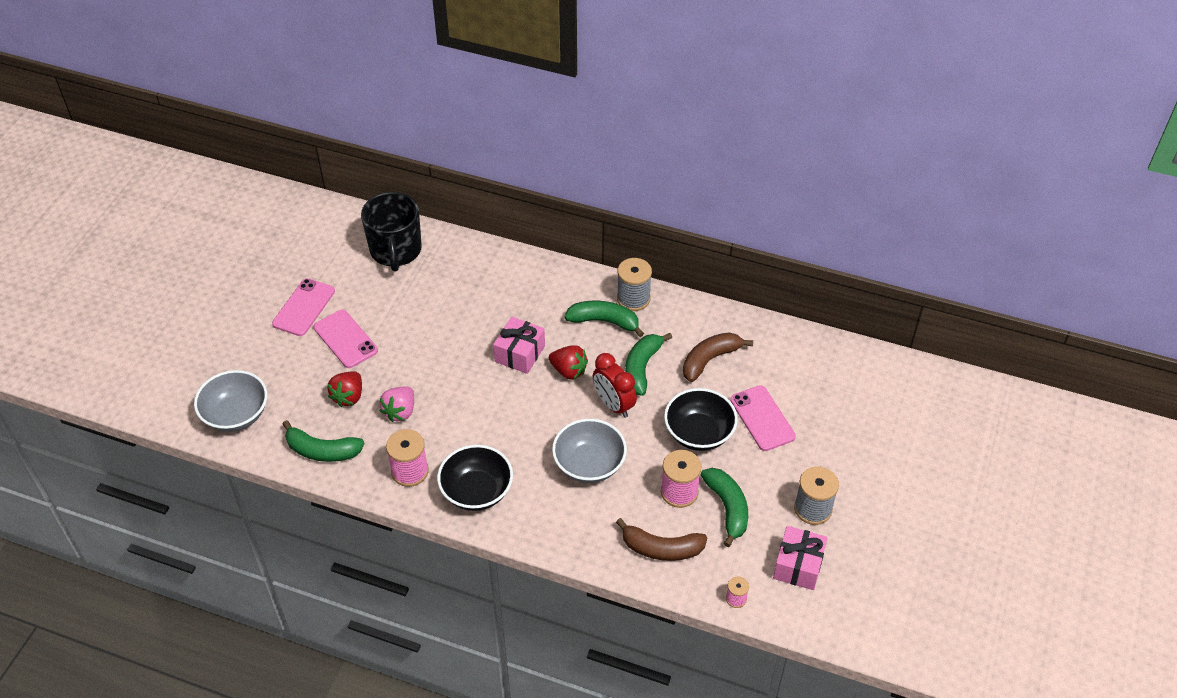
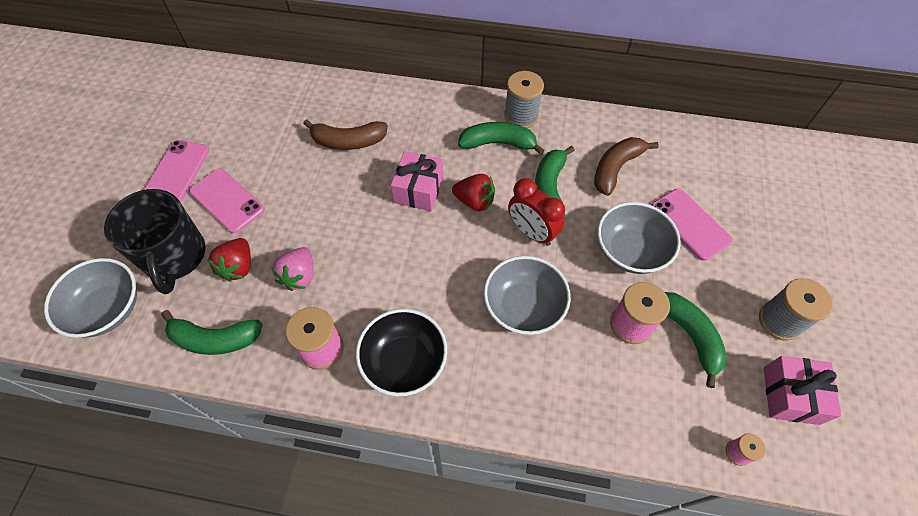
camera: 10 degrees left, 10 degrees up
(395, 251) = (269, 100): black mug -> black mug (174, 257)
(661, 548) = (633, 400): brown banana -> brown banana (348, 141)
(699, 433) = (630, 251): black bowl -> grey bowl

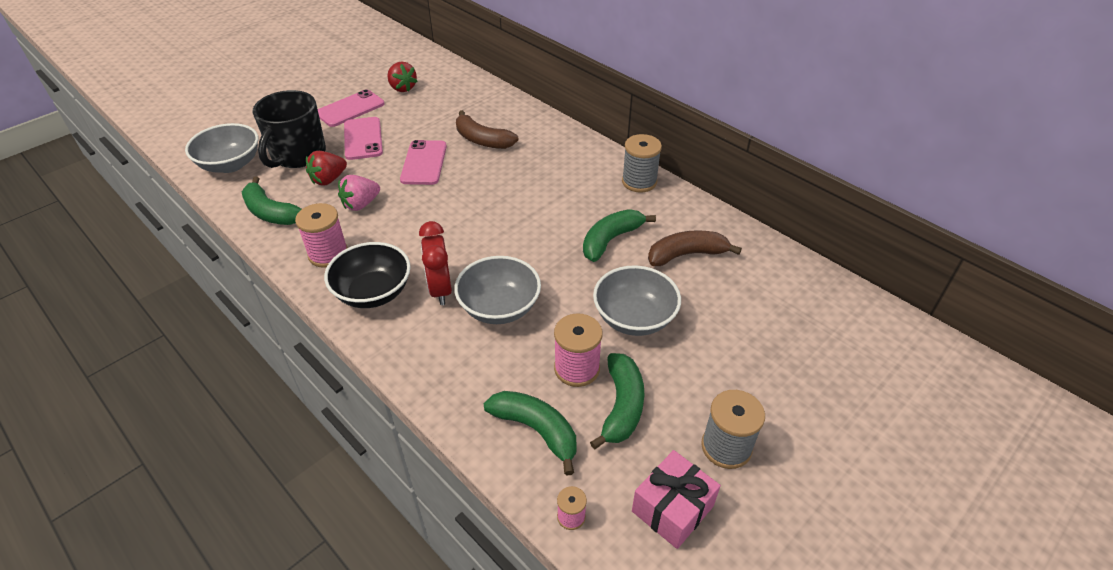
camera: 35 degrees right, 15 degrees down
(418, 190) = (501, 193): pink gift -> none
(474, 201) = (537, 220): red strawberry -> red strawberry (402, 88)
(498, 143) = (599, 191): green banana -> green banana (536, 430)
(531, 232) = (561, 262): red clock -> red clock (440, 289)
(689, 224) = (714, 328): pink phone -> pink phone (424, 163)

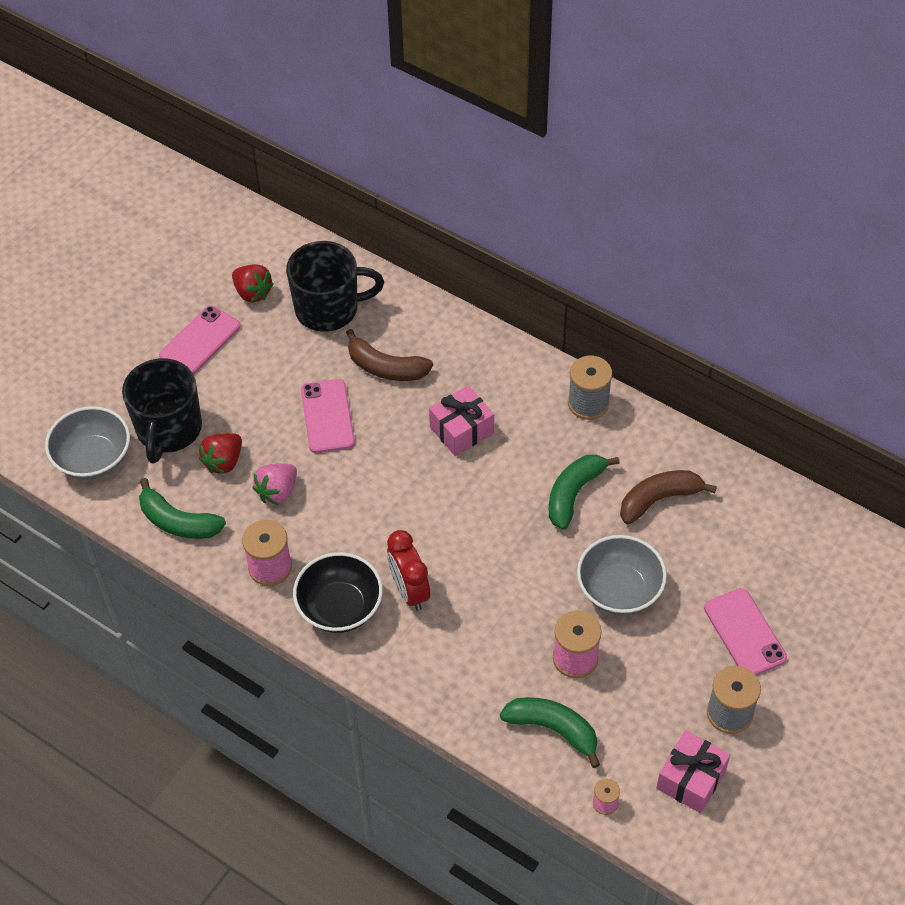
camera: 10 degrees left, 10 degrees up
(363, 139) = (238, 389): pink phone -> pink phone (744, 633)
(454, 103) = (329, 308): none -> black mug
(499, 307) = (478, 602): grey bowl -> none
(528, 185) = (461, 430): none -> pink gift
(622, 406) = (627, 690): green banana -> none

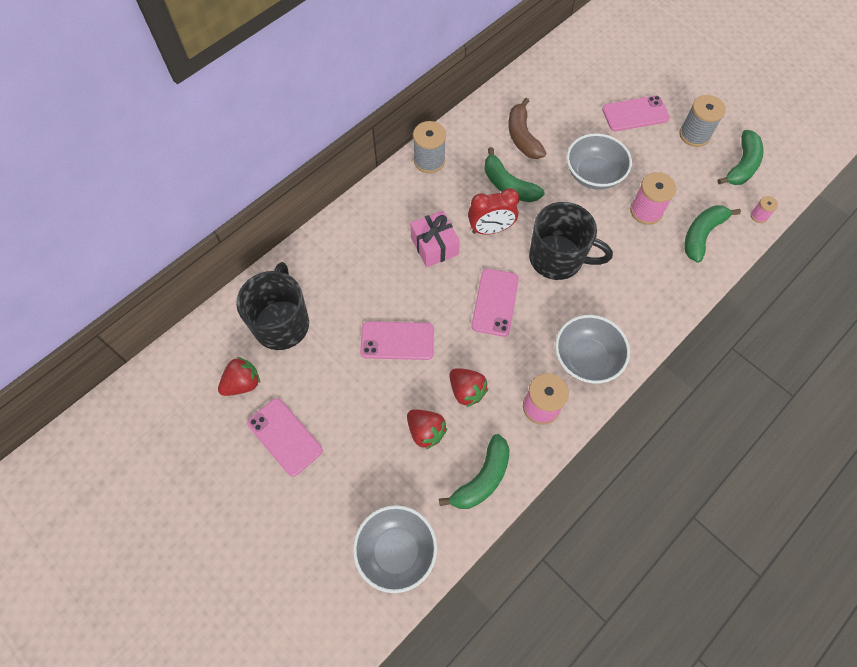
camera: 80 degrees left, 10 degrees up
(168, 429) = (379, 476): black mug -> black mug (557, 258)
(277, 492) = (466, 391): pink strawberry -> red strawberry
(340, 607) = (586, 358): black bowl -> grey bowl
(386, 367) = (358, 289): brown banana -> none
(397, 503) = (495, 302): none -> pink phone
(409, 591) = (577, 307): red clock -> red clock (490, 229)
(691, 779) = (742, 165): pink gift -> green banana

